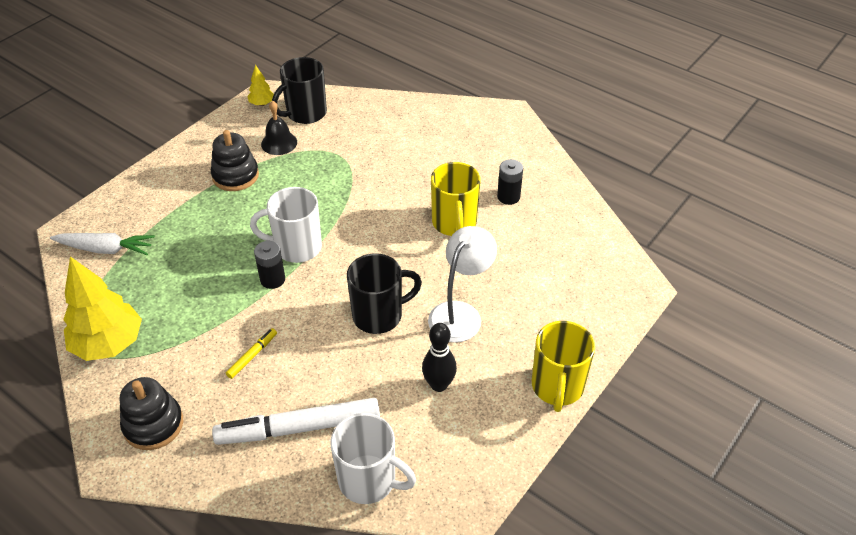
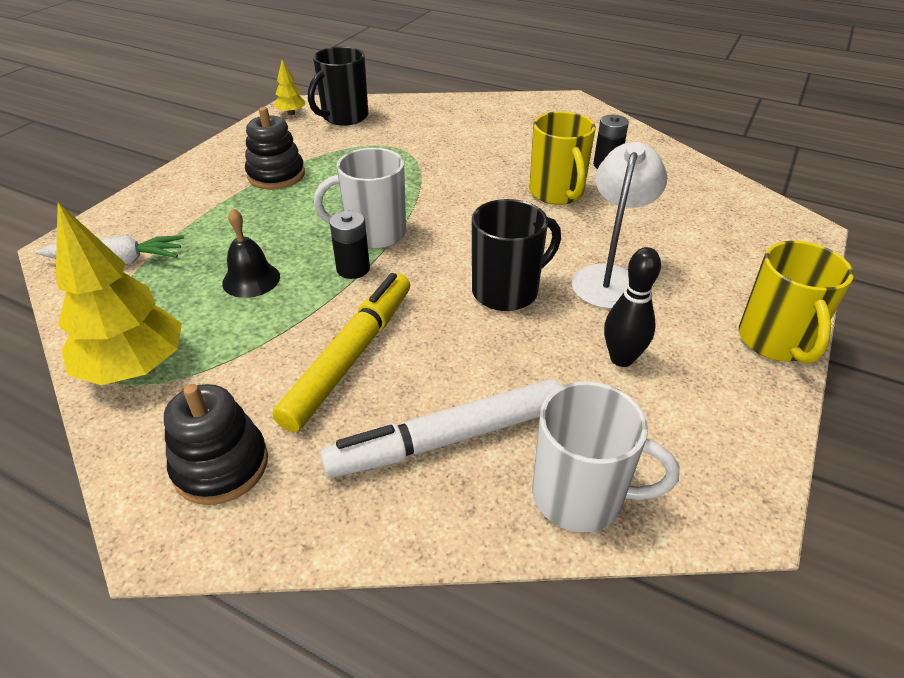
camera: 10 degrees left, 5 degrees down
(252, 356) = (350, 356): yellow marker -> yellow marker, size x2.26
(279, 143) = (321, 143): black bell -> black bell (251, 279)

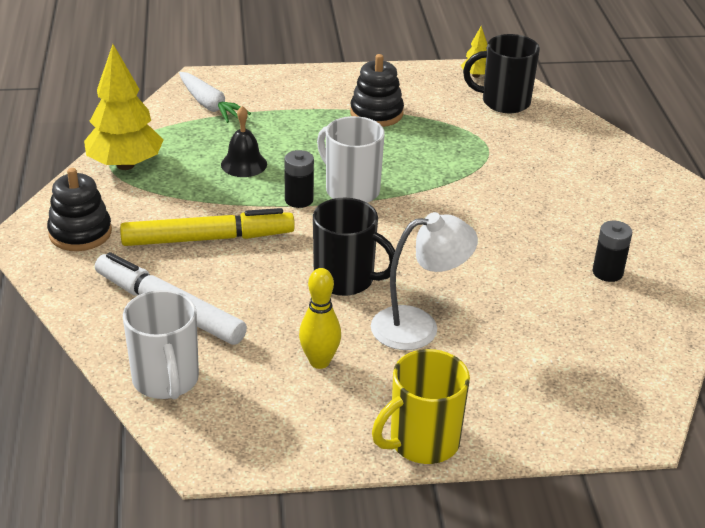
camera: 55 degrees right, 5 degrees down
(557, 193) = (519, 259): yellow mug -> none
(621, 358) = (319, 361): black bowling pin -> yellow bowling pin

